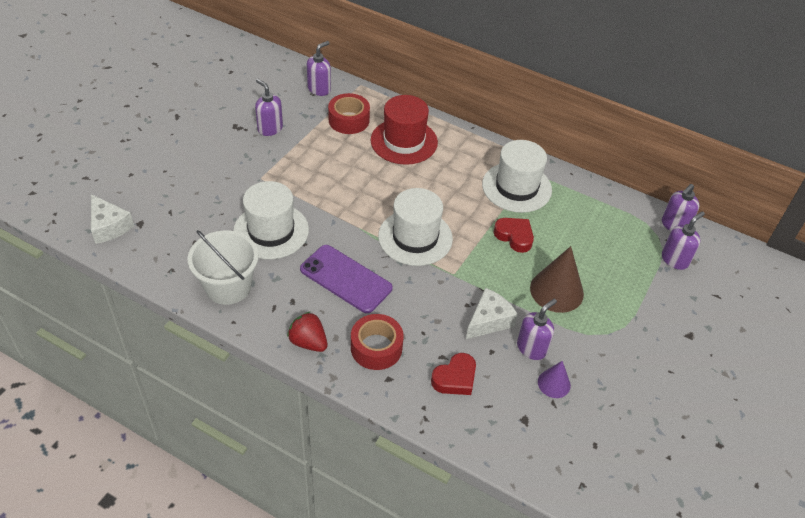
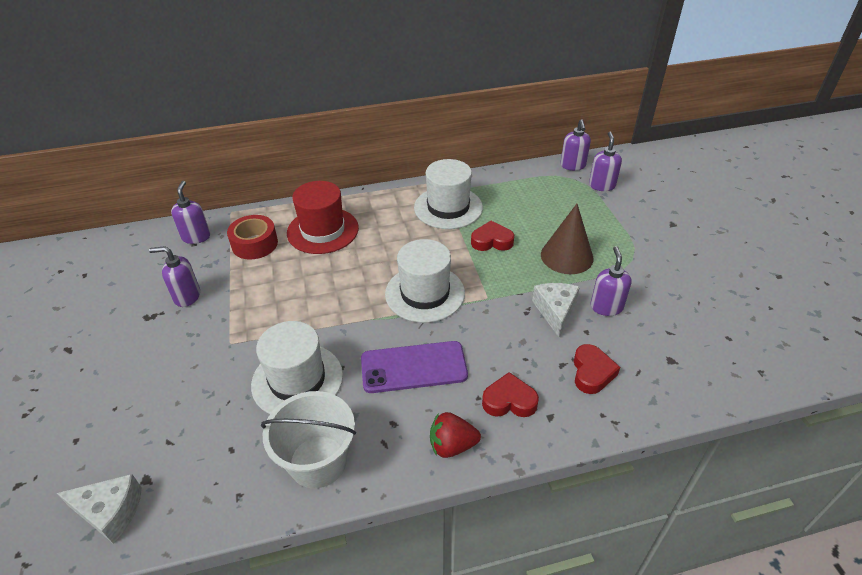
camera: 40 degrees left, 5 degrees down
(376, 348) = (509, 401): red tape -> red heart
(554, 383) = (651, 319): purple cone -> none

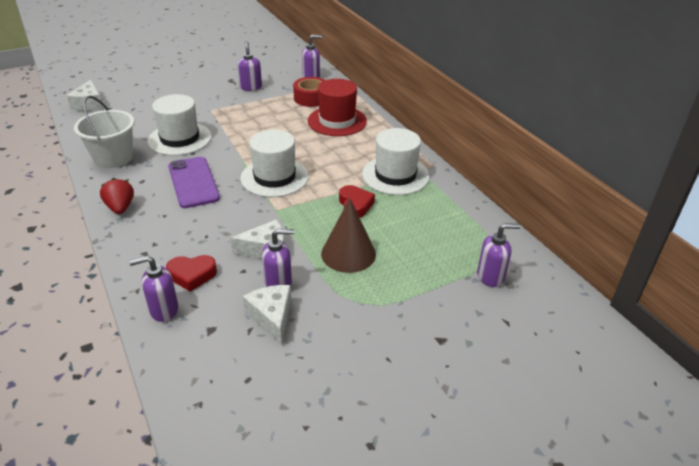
camera: 75 degrees right, 5 degrees down
(509, 401) = (160, 230): red heart -> none
(572, 166) = (518, 251): purple soap dispenser -> purple soap dispenser (163, 310)
(653, 316) = (271, 317): none -> white cheese

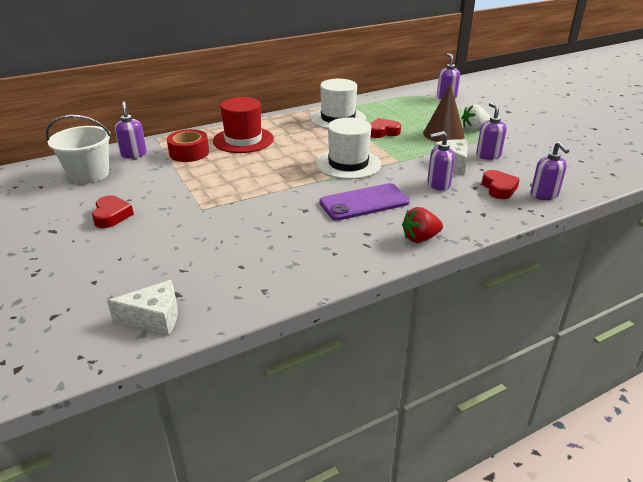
camera: 90 degrees left, 5 degrees down
(113, 158) = (319, 262): white bucket -> white bucket (89, 174)
(180, 139) = (273, 221): white hat -> none
(213, 80) = (111, 216): none -> red heart
(251, 87) = (146, 188): purple soap dispenser -> purple soap dispenser (438, 184)
(271, 317) = (523, 156): white cheese -> none
(367, 286) = (474, 128): none -> white strawberry

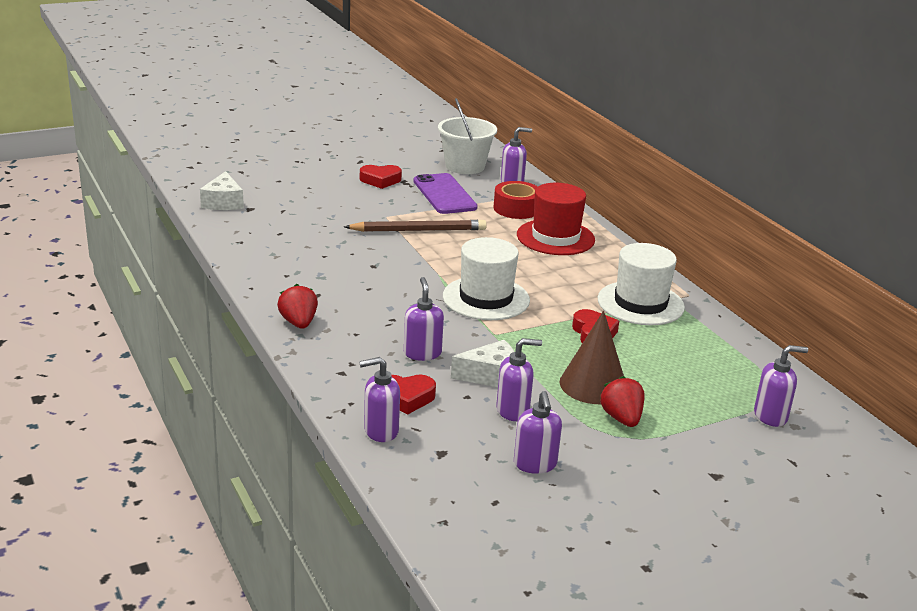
camera: 90 degrees right, 5 degrees down
(232, 192) = (418, 230): none -> brown pencil
(364, 202) = (383, 299): purple phone -> purple phone (444, 194)
(474, 128) = (621, 418): white strawberry -> red strawberry
(537, 150) = (535, 464): none -> purple soap dispenser

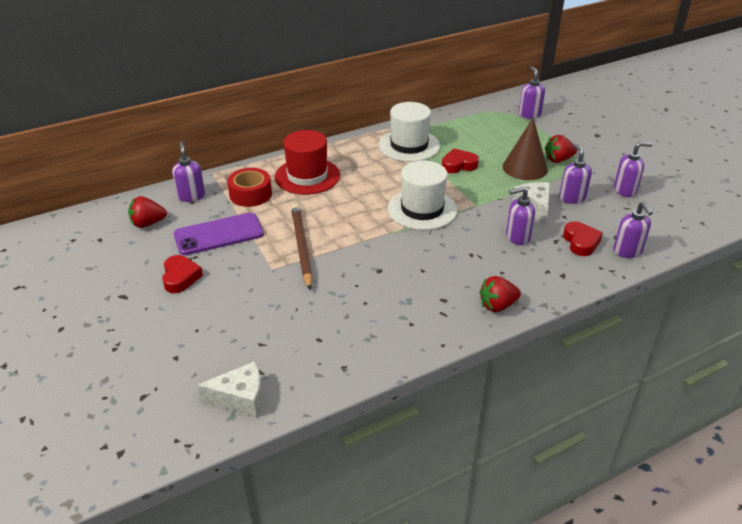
camera: 90 degrees left, 10 degrees up
(465, 166) = (148, 223): white bucket -> red strawberry

